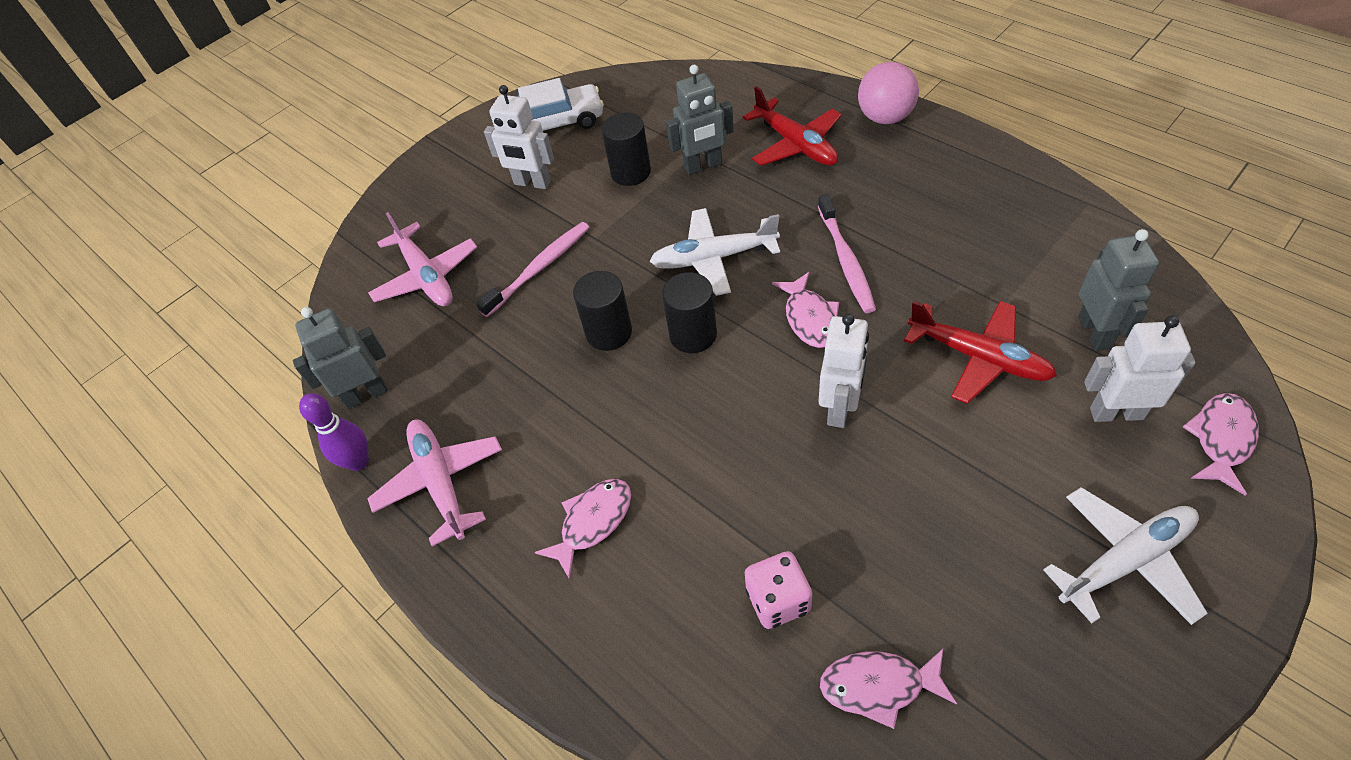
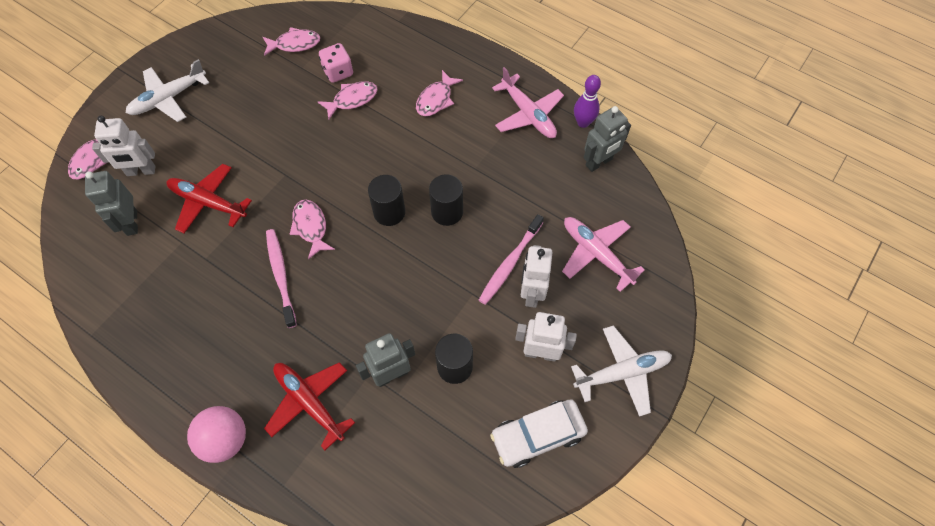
camera: 165 degrees right, 10 degrees up
(714, 258) = (377, 276): white plane -> white plane (621, 373)
(749, 532) = (352, 100): none -> pink fish
(839, 408) = (298, 167): white robot -> white robot (531, 293)

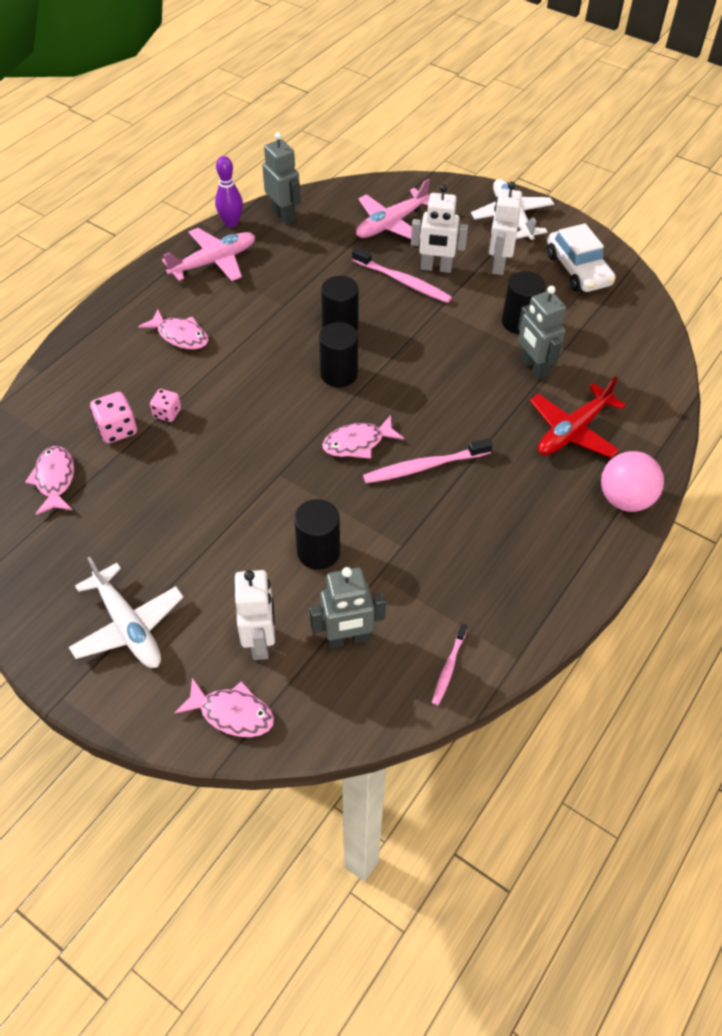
camera: 90 degrees left, 10 degrees down
(94, 287) = (448, 668): none -> pink toothbrush
(208, 203) = (318, 552): red plane -> black cylinder
(352, 100) = (167, 413): pink fish -> pink dice

